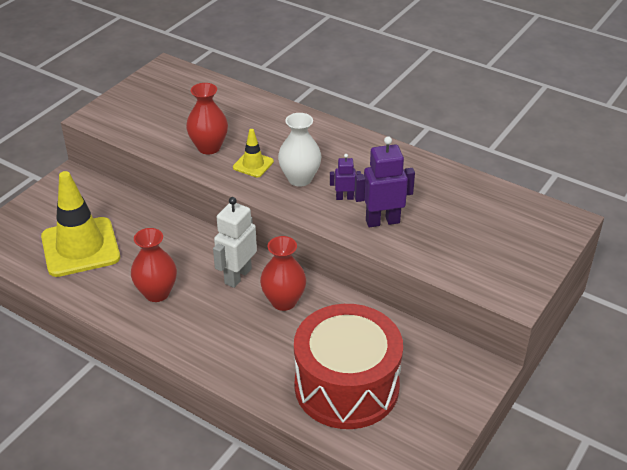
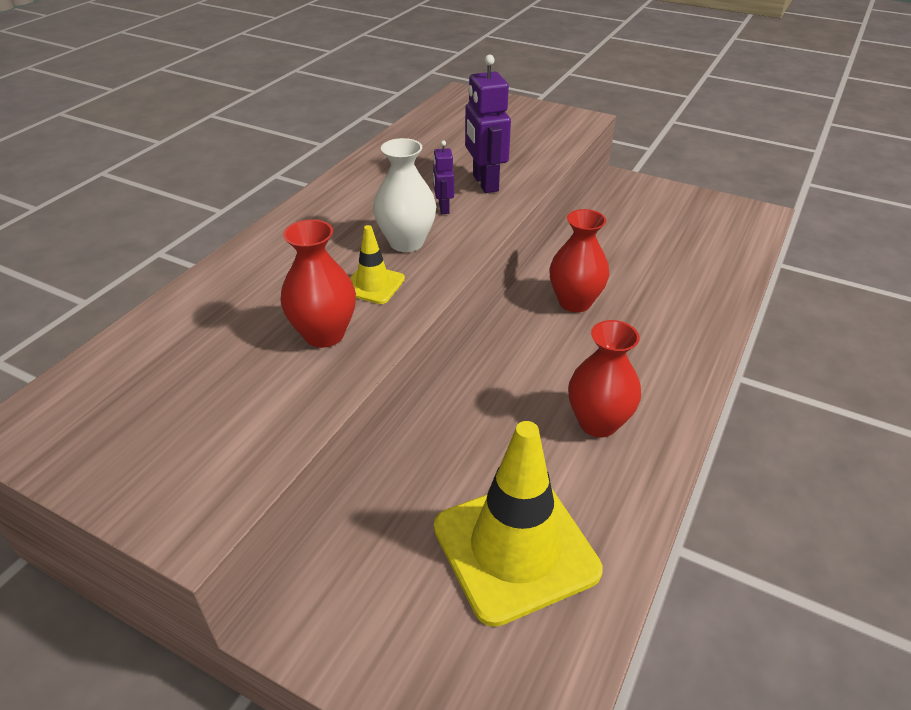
camera: 95 degrees left, 0 degrees up
(237, 276) = (540, 345): white robot -> none
(346, 386) = (684, 253): red drum -> none

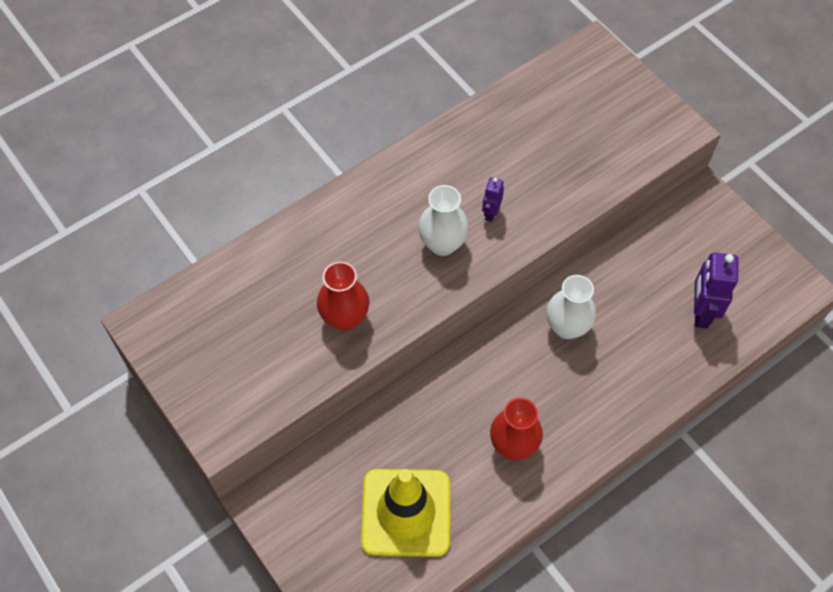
camera: 25 degrees right, 20 degrees up
(373, 285) = (398, 281): yellow traffic cone -> none
(485, 183) = (541, 193): purple robot -> purple robot (701, 312)
(575, 302) = (567, 327): red vase -> white vase

